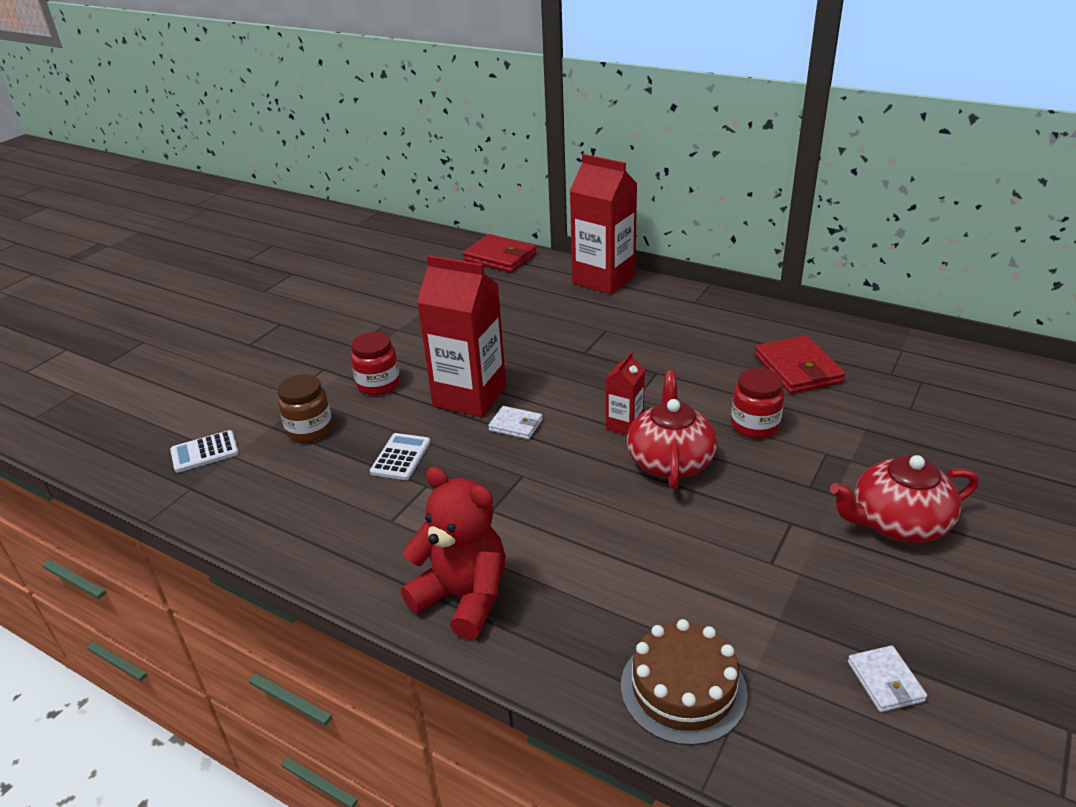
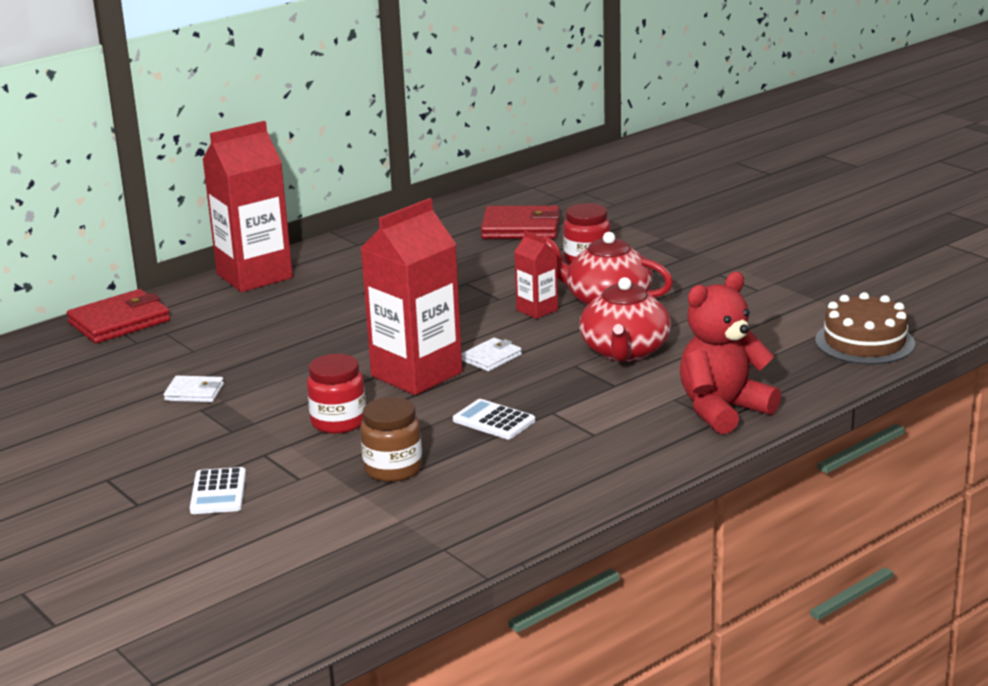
camera: 70 degrees left, 10 degrees down
(205, 452) = (377, 539): white calculator -> white calculator (218, 492)
(885, 681) = (888, 280): white wallet -> white wallet (194, 392)
(897, 523) = (744, 241): red teapot -> red teapot (624, 352)

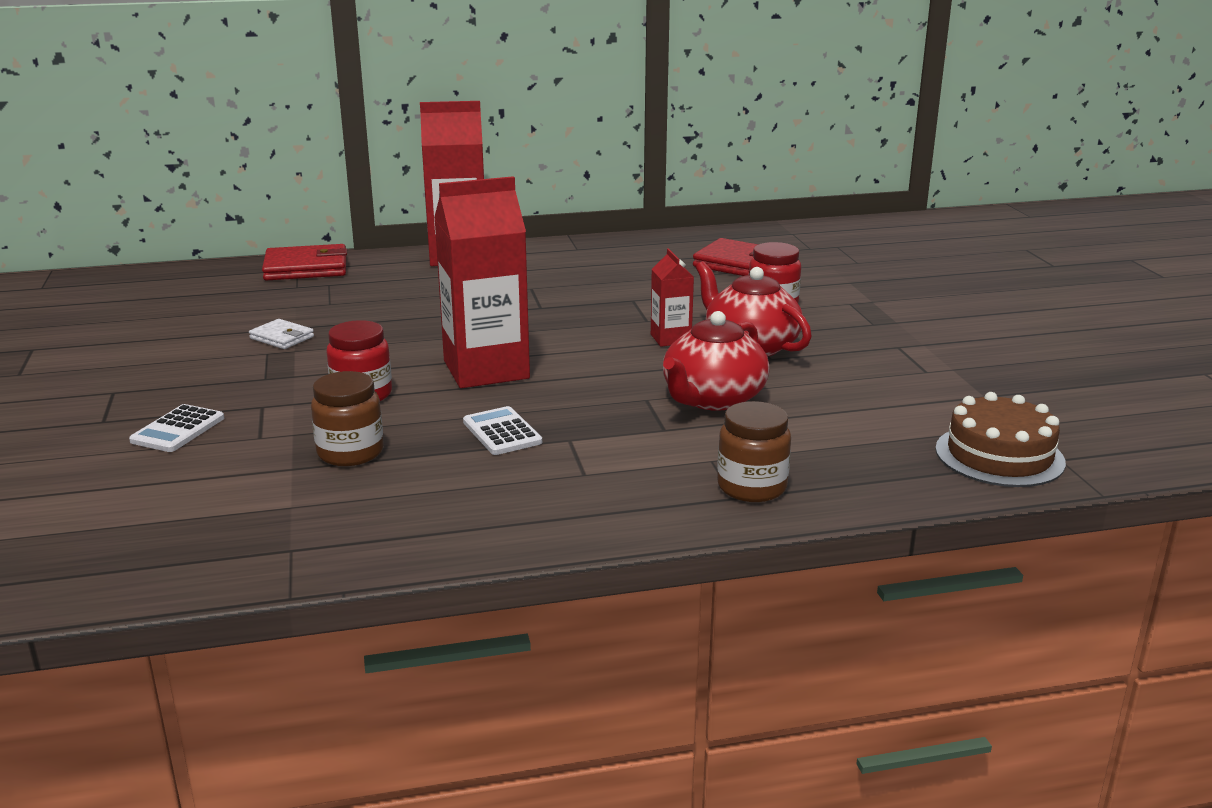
camera: 25 degrees right, 0 degrees up
(491, 358) = (573, 372): white wallet -> none
(723, 410) = (752, 487): red teddy bear -> brown jar

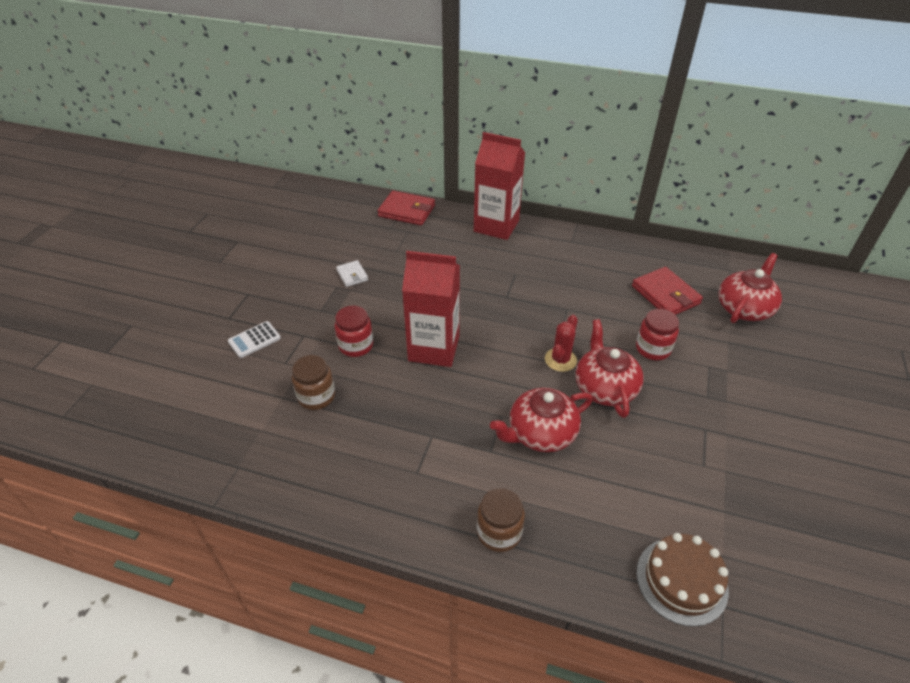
camera: 30 degrees right, 20 degrees up
(502, 432) = (401, 412): white calculator -> none
(670, 339) = (560, 360): red carton -> red cactus
(839, 255) = (744, 308): none -> red teapot

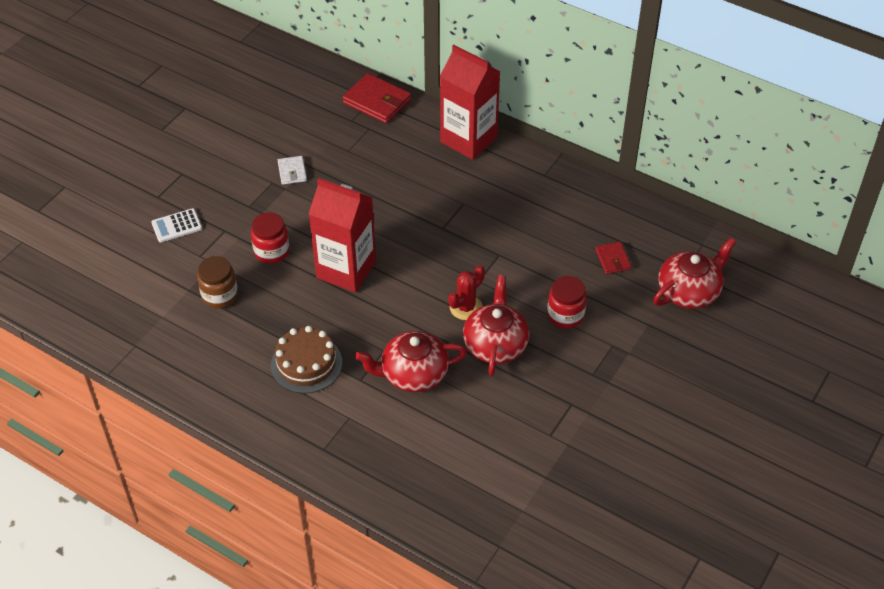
camera: 15 degrees right, 5 degrees up
(499, 532) = (339, 449): brown jar -> none
(665, 295) = (612, 259): red wallet -> red wallet, size x0.56
(681, 580) = (475, 520): brown cake -> brown cake (306, 364)

